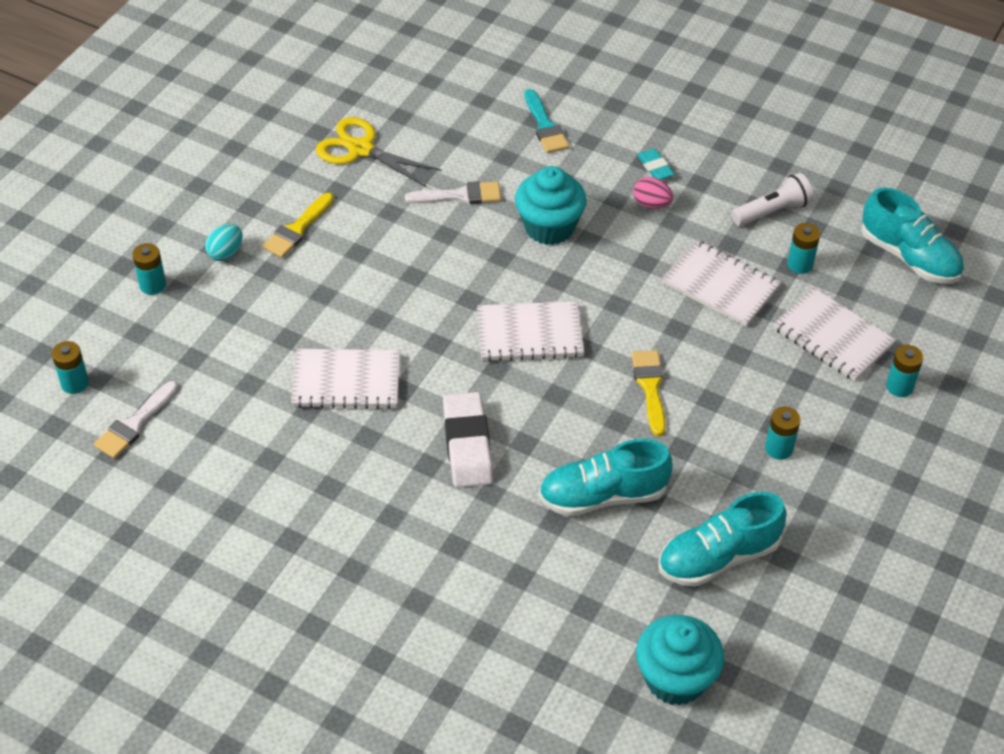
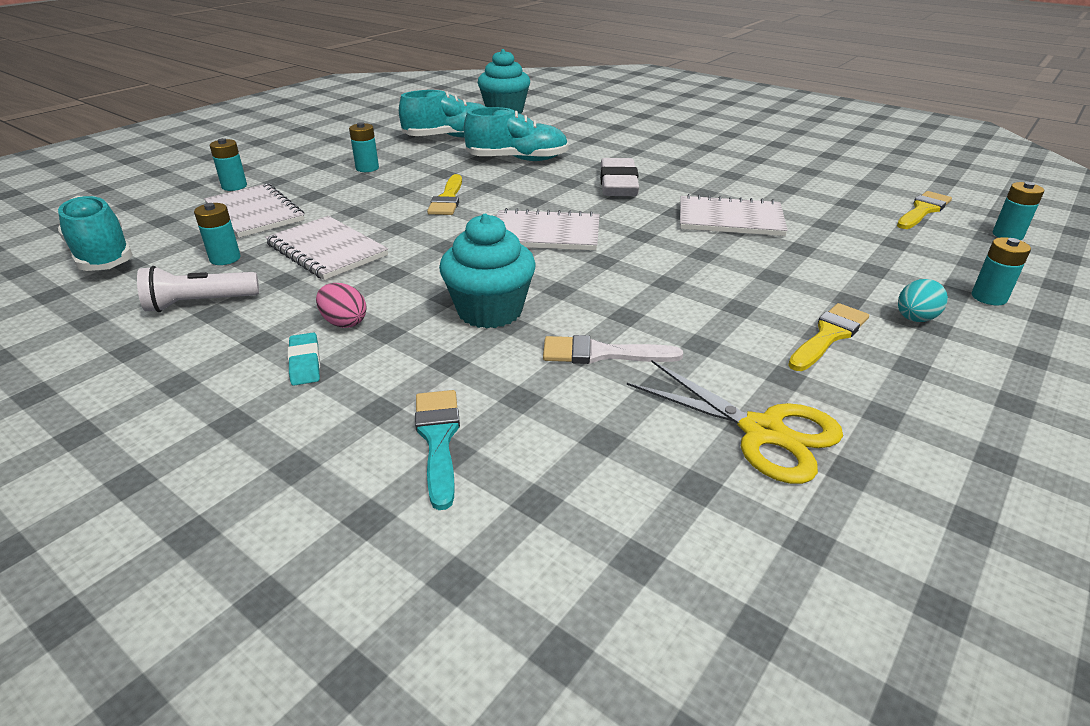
camera: 170 degrees left, 15 degrees down
(135, 424) = (923, 210): white brush -> yellow brush

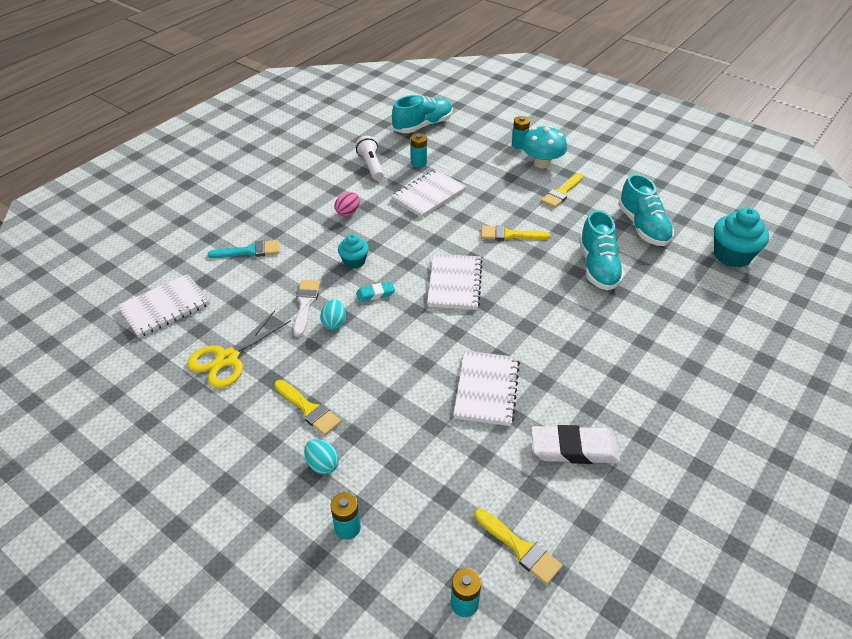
camera: 90 degrees right, 10 degrees up
(254, 213) = (478, 160): white notebook -> white notebook (165, 307)
(292, 175) = (542, 163): none -> turquoise mushroom
(305, 363) = (314, 206): turquoise eraser -> turquoise eraser (375, 294)
(367, 168) = (562, 192): turquoise battery -> yellow brush
(490, 311) = (354, 261): turquoise cupcake -> turquoise cupcake, size x0.59
(618, 184) = (553, 326): white eraser -> white eraser (574, 449)
(643, 323) = (334, 323): none -> turquoise egg

